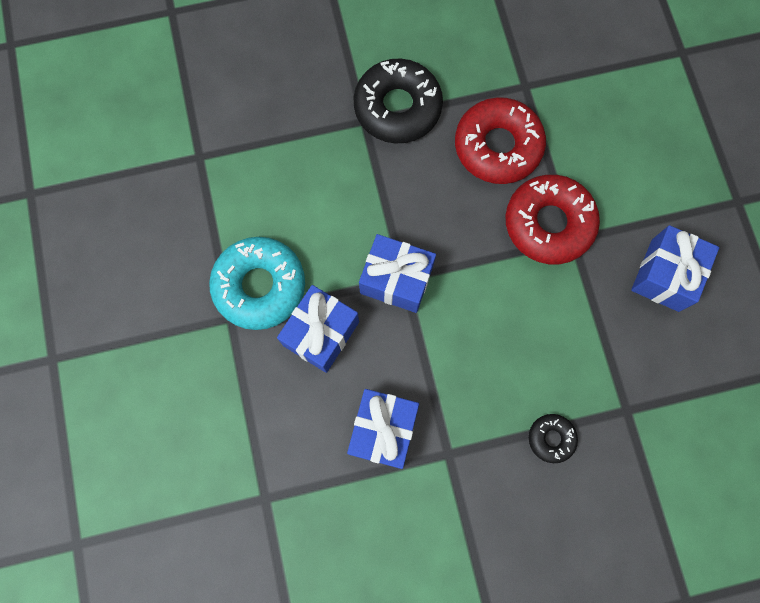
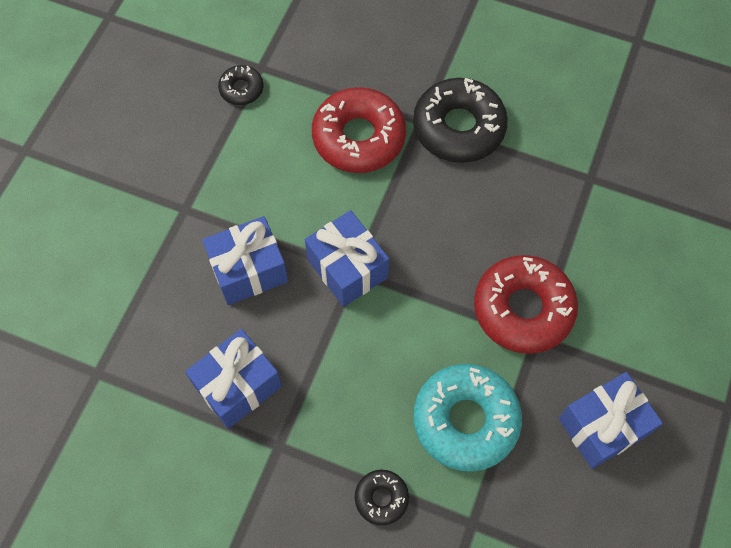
camera: 35 degrees right, 10 degrees down
(198, 185) = (241, 89): none -> black donut
(259, 286) = (228, 199): turquoise donut -> turquoise donut (465, 420)
(498, 146) = (525, 214): red donut -> red donut (358, 137)

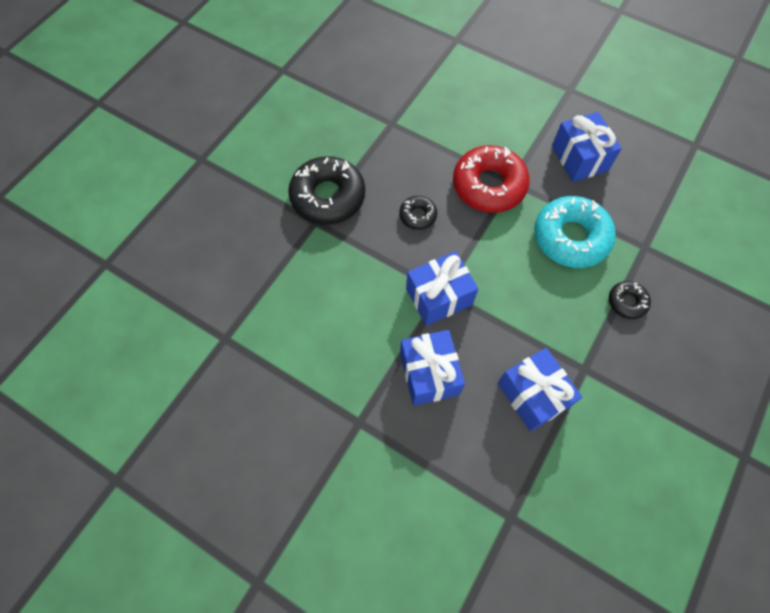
camera: 80 degrees left, 0 degrees up
(241, 89) = (244, 358): black donut -> black donut (418, 215)
(358, 137) = (319, 269): red donut -> none

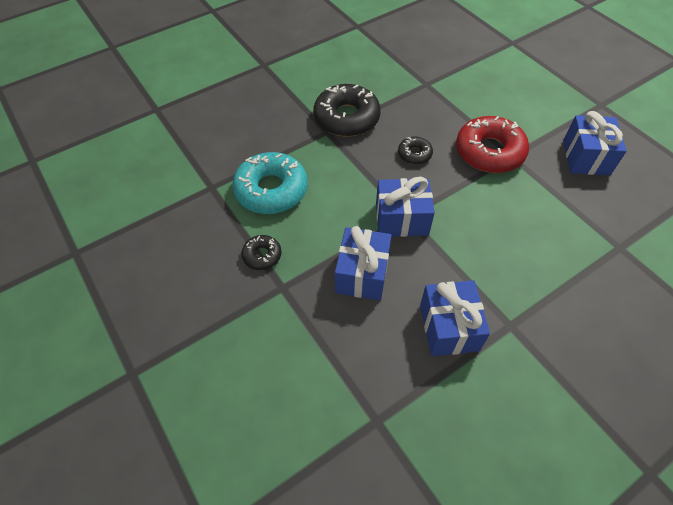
camera: 25 degrees right, 10 degrees down
(570, 237) = (548, 215): turquoise donut -> turquoise donut (271, 190)
(627, 302) = (580, 286): black donut -> black donut (262, 255)

